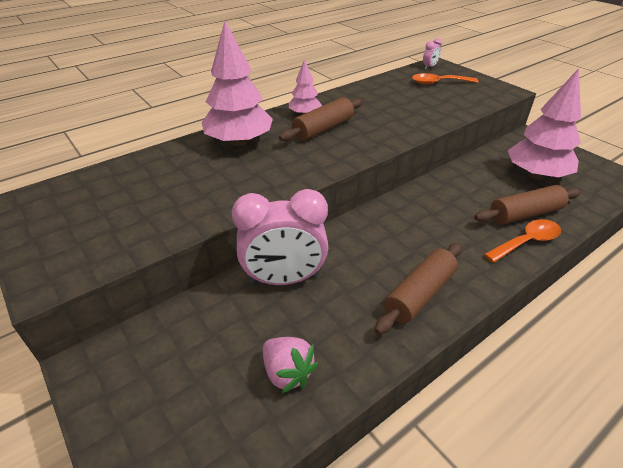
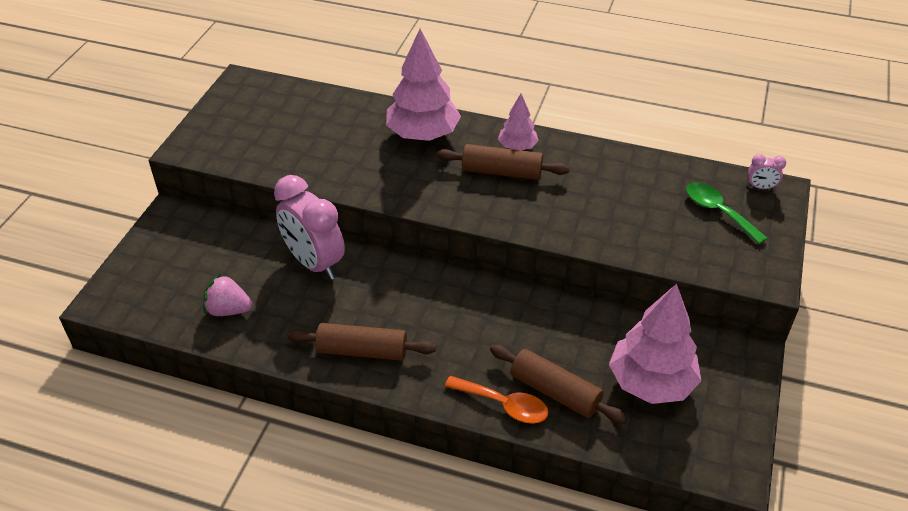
camera: 55 degrees right, 5 degrees up
(287, 373) = (228, 310): pink strawberry -> pink strawberry turned 90 degrees clockwise
(438, 83) = (718, 211): orange spoon -> green spoon

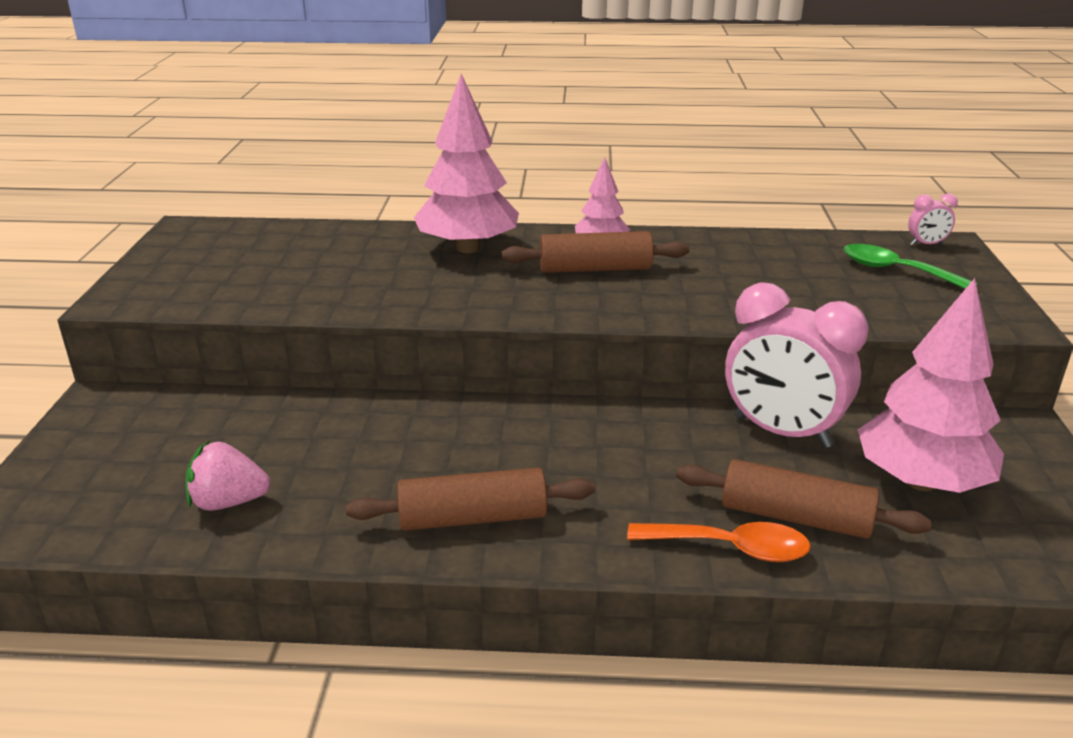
camera: 15 degrees left, 15 degrees down
(314, 263) = (352, 423): pink clock -> pink clock (781, 432)

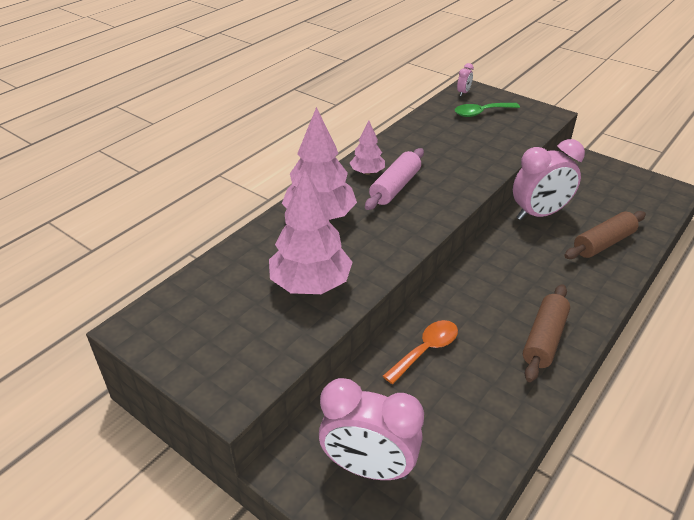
camera: 55 degrees left, 10 degrees up
(128, 450) = (368, 467): none -> pink clock
(228, 502) = (466, 432): pink strawberry -> none
(595, 269) = (395, 187): brown rolling pin -> pink rolling pin
(731, 548) = (614, 271): orange spoon -> orange spoon (426, 350)
(920, 481) = (599, 200): pink tree -> pink tree (310, 284)

